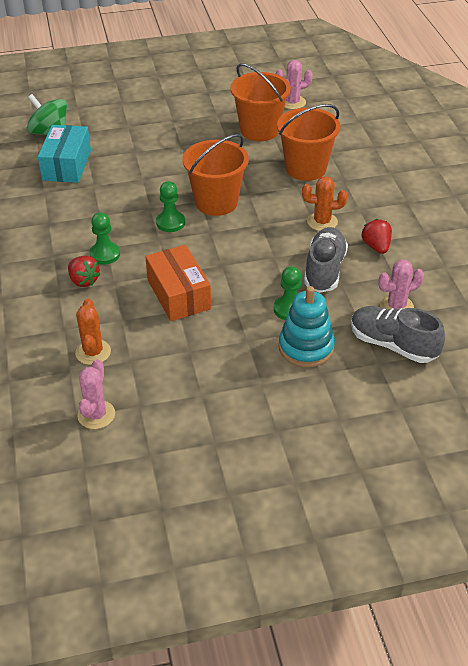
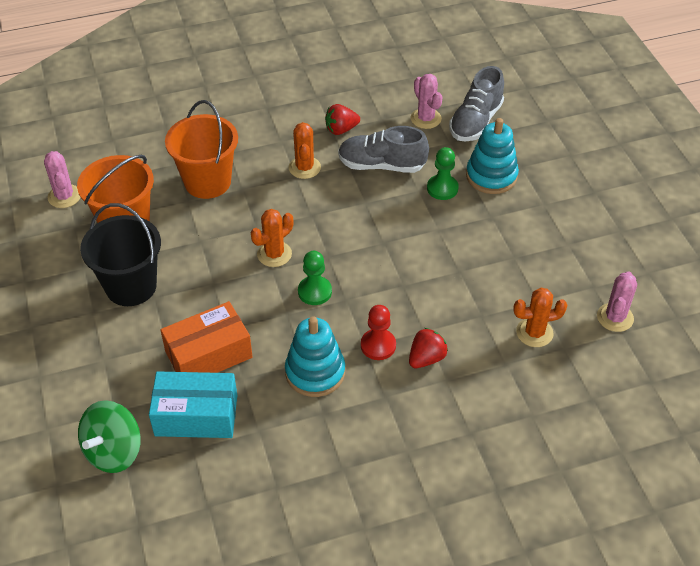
camera: 95 degrees left, 5 degrees up
(87, 220) = (315, 372): none -> turquoise stacking toy
(96, 415) = (615, 317): pink cactus -> pink cactus turned 75 degrees counterclockwise
(105, 254) = (378, 345): green pawn -> red pawn
(178, 294) = (435, 273): orange box -> orange box (209, 354)
(194, 135) = (131, 286): none -> black bucket
(216, 202) = (274, 254): orange bucket -> orange cactus

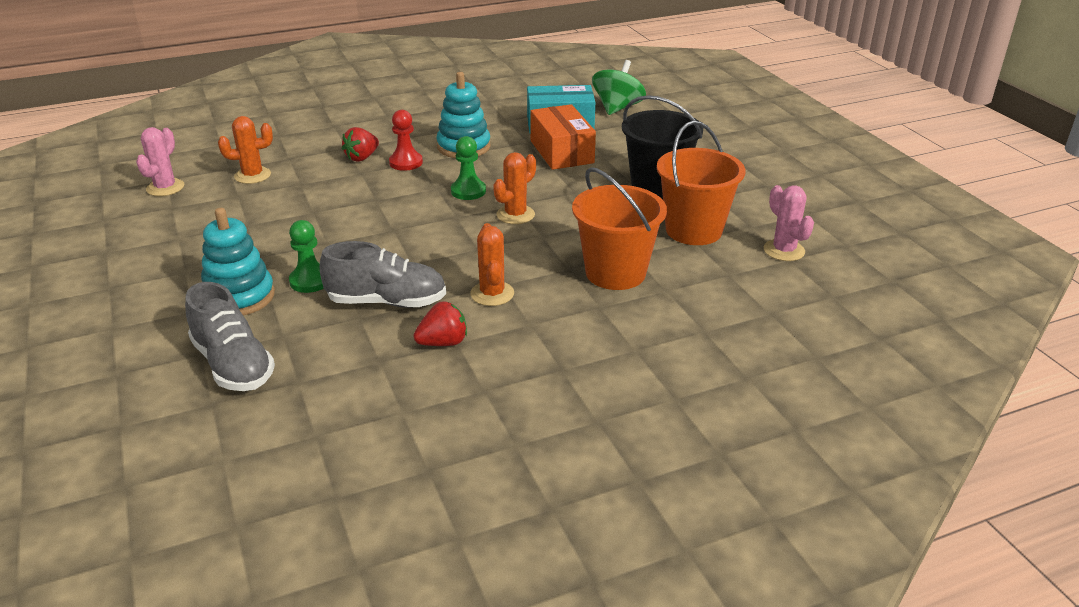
camera: 175 degrees right, 15 degrees down
(209, 354) = (561, 152): orange box -> orange box turned 75 degrees counterclockwise
(425, 118) = (310, 365): pink cactus -> none
(475, 122) = (233, 365): grey shoe -> grey shoe turned 120 degrees clockwise

